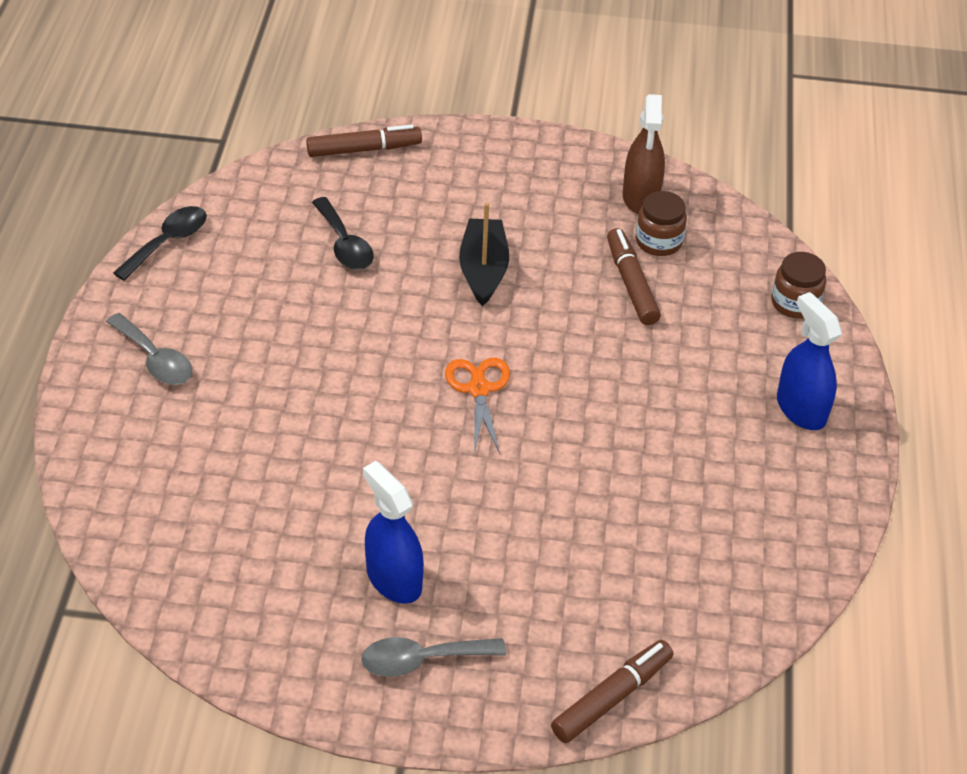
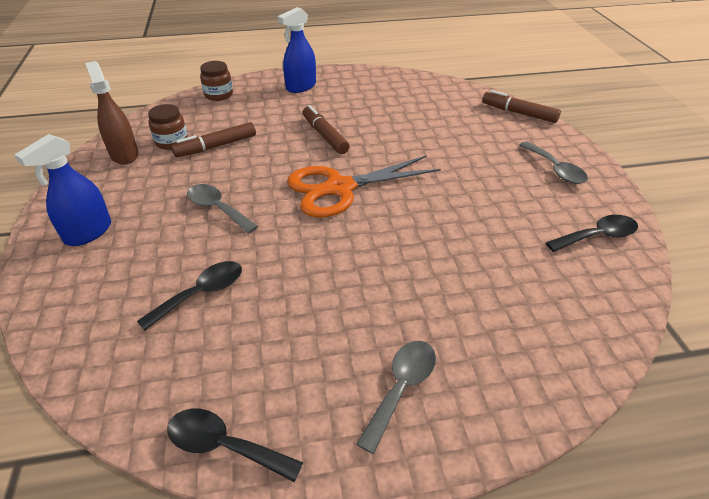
camera: 105 degrees left, 5 degrees down
(259, 626) = (597, 236): none -> black spoon
(364, 149) = (54, 316): brown marker -> brown marker (325, 135)
(394, 579) = (513, 190): blue spray bottle -> blue spray bottle (88, 232)
(479, 389) = (339, 188): orange scissors -> orange scissors, size x1.73
(483, 270) = (217, 208): black boat -> grey spoon
(640, 197) = (124, 154): brown spray bottle -> brown spray bottle turned 105 degrees counterclockwise

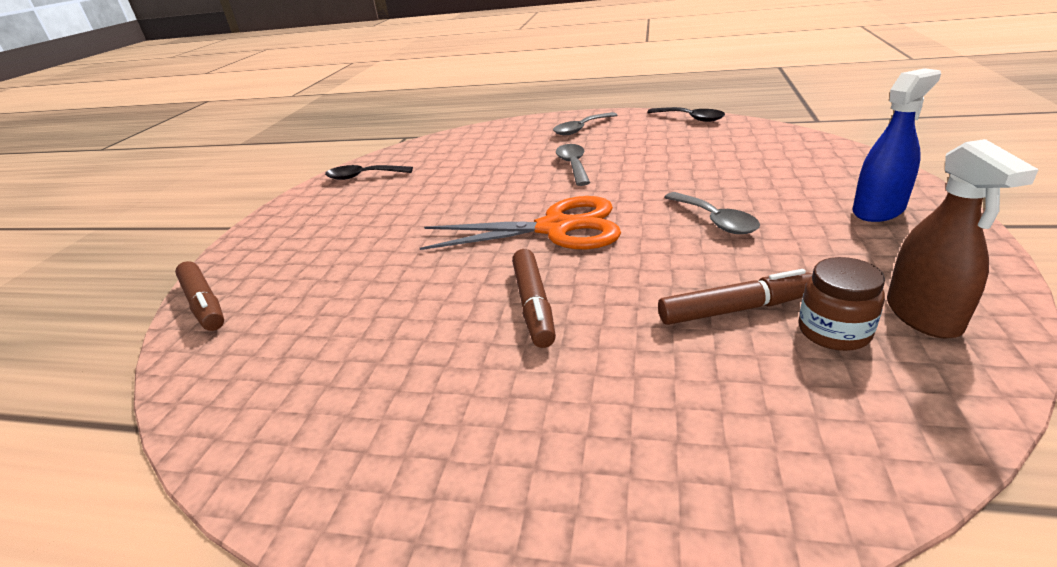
camera: 155 degrees left, 10 degrees down
(201, 293) = (718, 164): black spoon -> none
(219, 95) = (764, 486): brown jar -> none
(301, 87) = (514, 471): blue spray bottle -> none
(555, 169) = (302, 225): grey spoon -> grey spoon (573, 165)

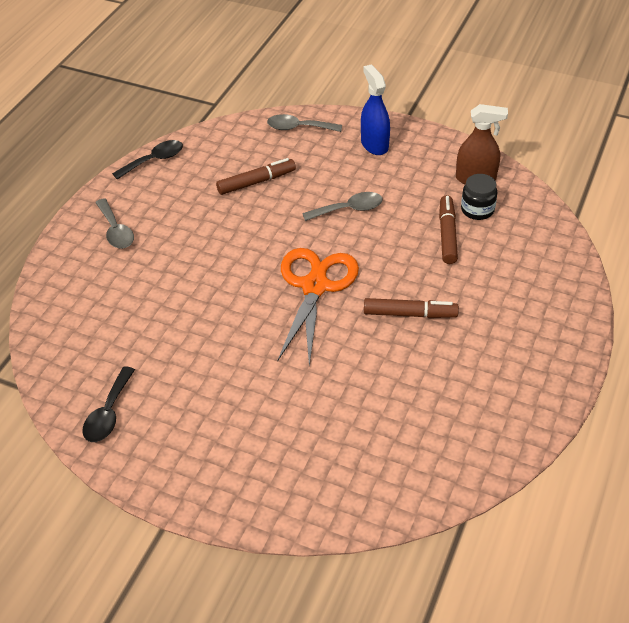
camera: 80 degrees left, 15 degrees up
(204, 304) = (324, 515): brown marker -> brown marker (256, 182)
(573, 165) = (203, 254): grey spoon -> grey spoon (298, 128)
(834, 331) = (477, 210): brown jar -> black jar

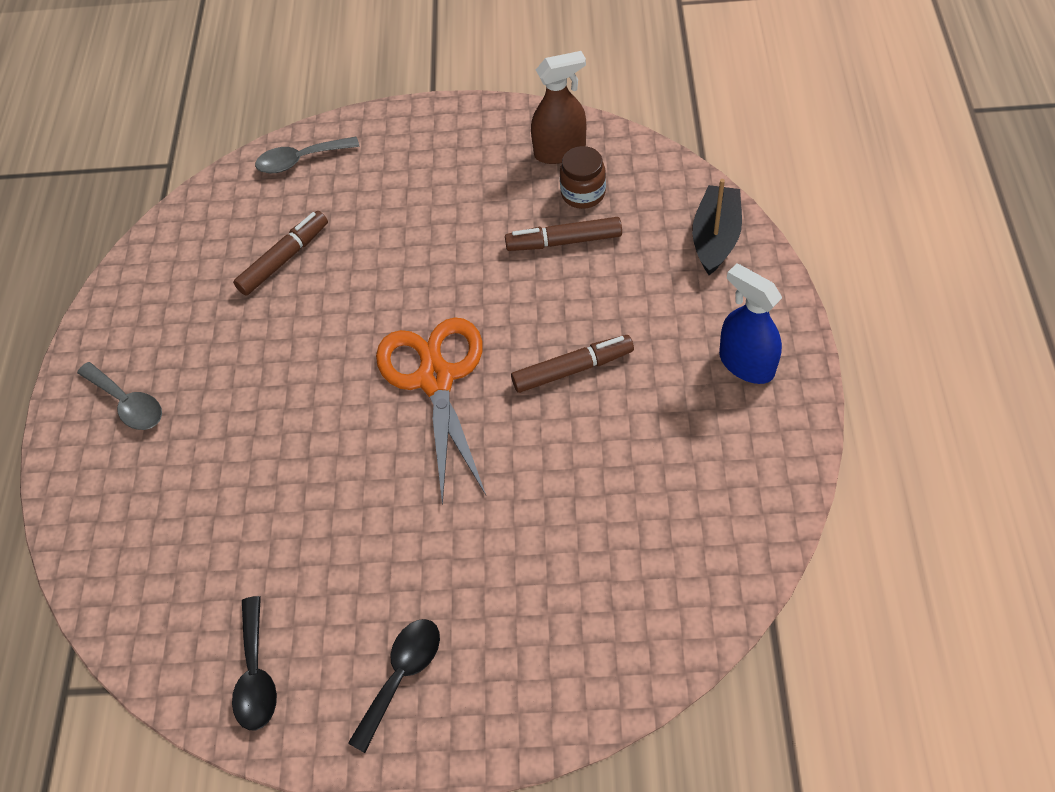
camera: 20 degrees left, 10 degrees up
(154, 160) = (128, 278): black spoon -> black spoon (402, 675)
(349, 209) = (424, 253): grey spoon -> none
(374, 144) = (411, 149): blue spray bottle -> blue spray bottle (746, 364)
(447, 234) = (564, 241): brown marker -> brown marker turned 75 degrees counterclockwise
(477, 210) = (583, 193): black jar -> brown jar
(557, 269) = (715, 238): none -> black boat

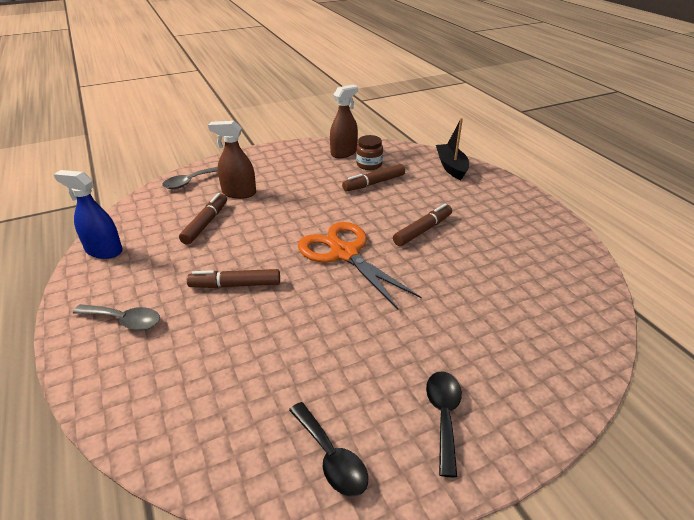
camera: 30 degrees left, 20 degrees down
(271, 388) = (235, 285): none -> brown marker
(356, 205) = (239, 193): none -> brown spray bottle
(746, 364) = (511, 207): blue spray bottle -> blue spray bottle (104, 251)

